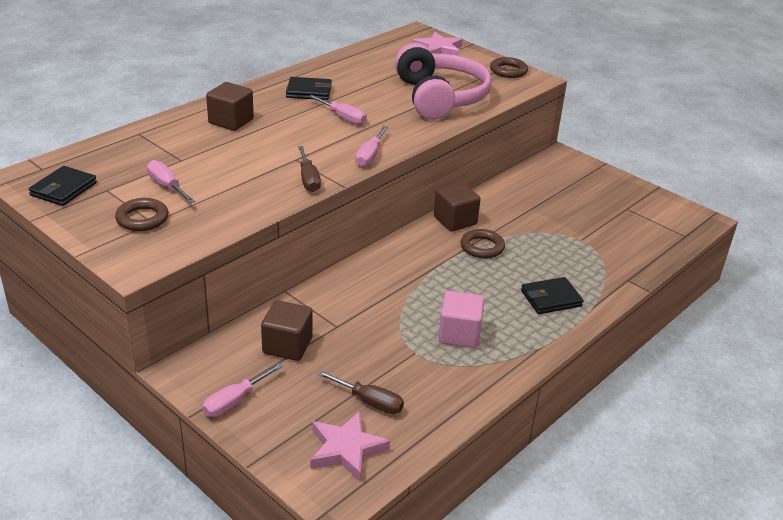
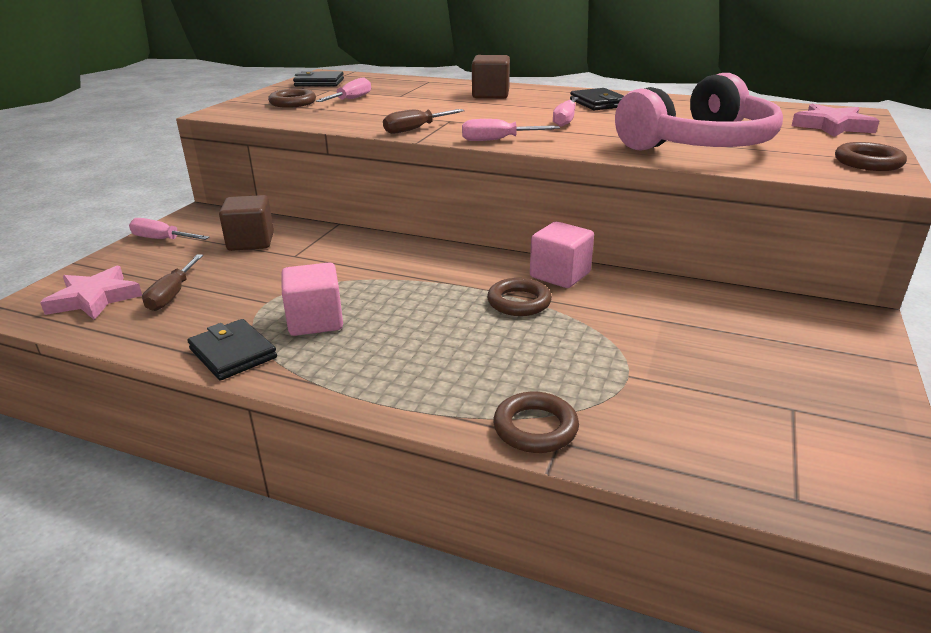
camera: 70 degrees right, 5 degrees down
(455, 221) = (560, 275): brown cube -> pink cube
(551, 298) = (441, 373): black wallet -> black wallet (233, 353)
(614, 283) = (535, 428): none -> brown ring

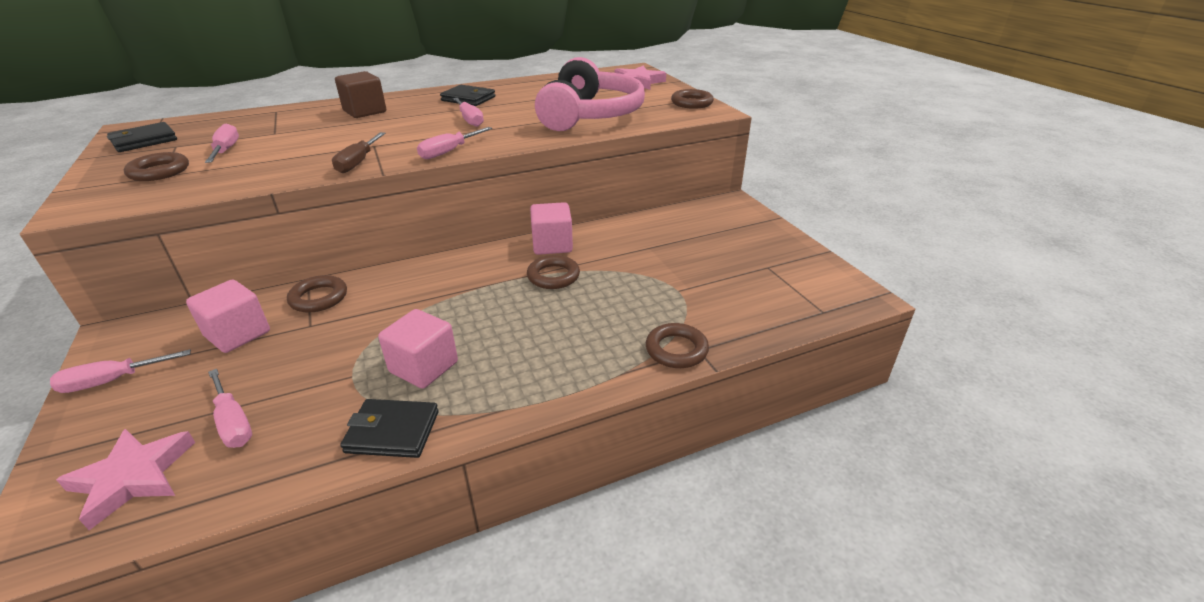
camera: 45 degrees left, 5 degrees up
(172, 295) = (233, 422): brown screwdriver -> pink screwdriver
(251, 242) = (238, 334): brown cube -> pink cube
(326, 239) = (319, 298): none -> brown ring

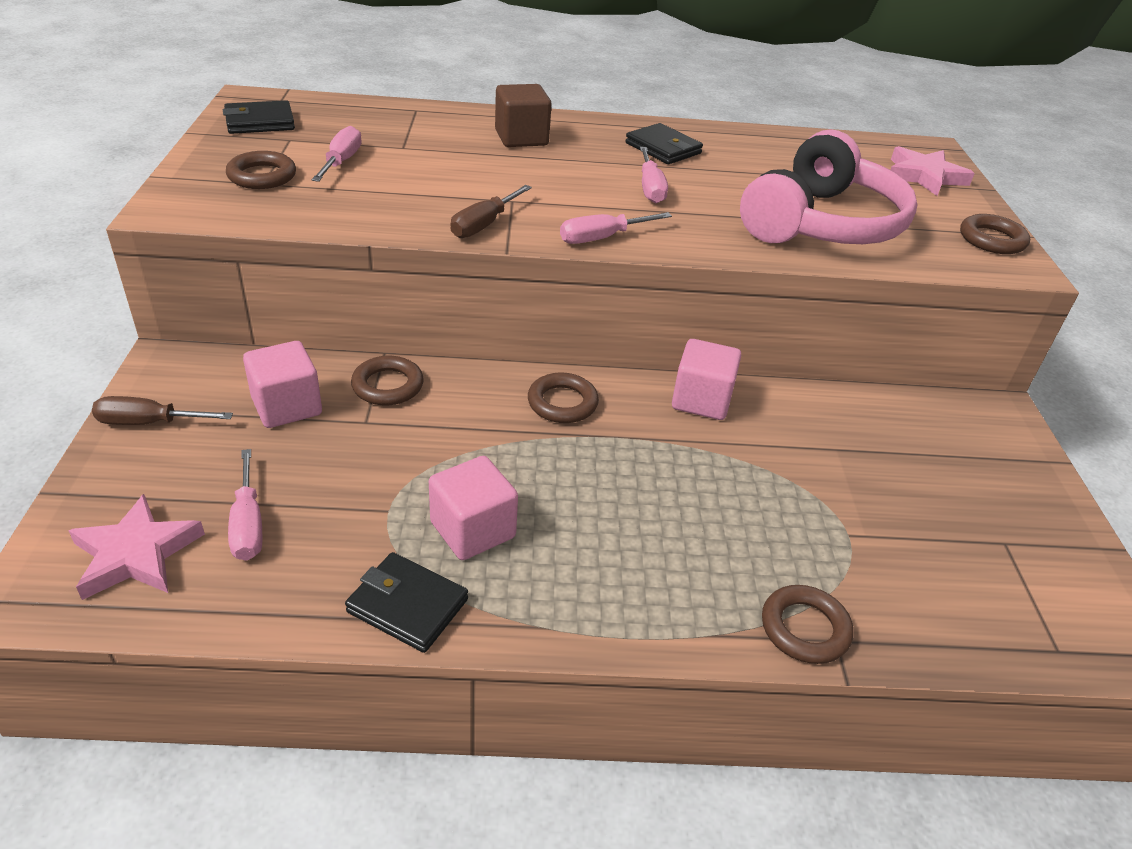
camera: 20 degrees right, 5 degrees up
(112, 381) = (149, 423): pink screwdriver -> brown screwdriver
(553, 276) = (683, 451): brown ring -> brown ring (562, 403)

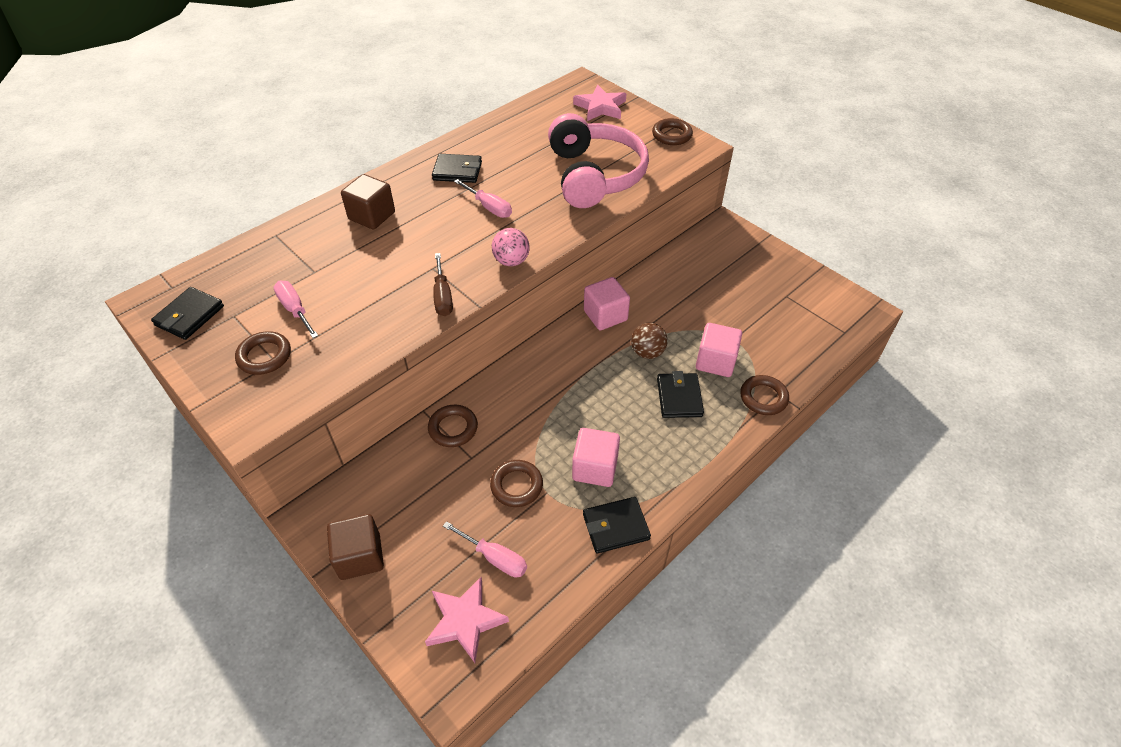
camera: 40 degrees left, 10 degrees up
(149, 423) = (360, 556): brown screwdriver -> brown cube
(287, 406) = (419, 484): pink cube -> pink cube (715, 361)
(562, 403) = (548, 368): brown ring -> brown ring (516, 486)
(602, 238) = (511, 261): pink screwdriver -> pink ball
(680, 540) = (679, 397): none -> black wallet
(704, 468) = (647, 352): none -> brown ball

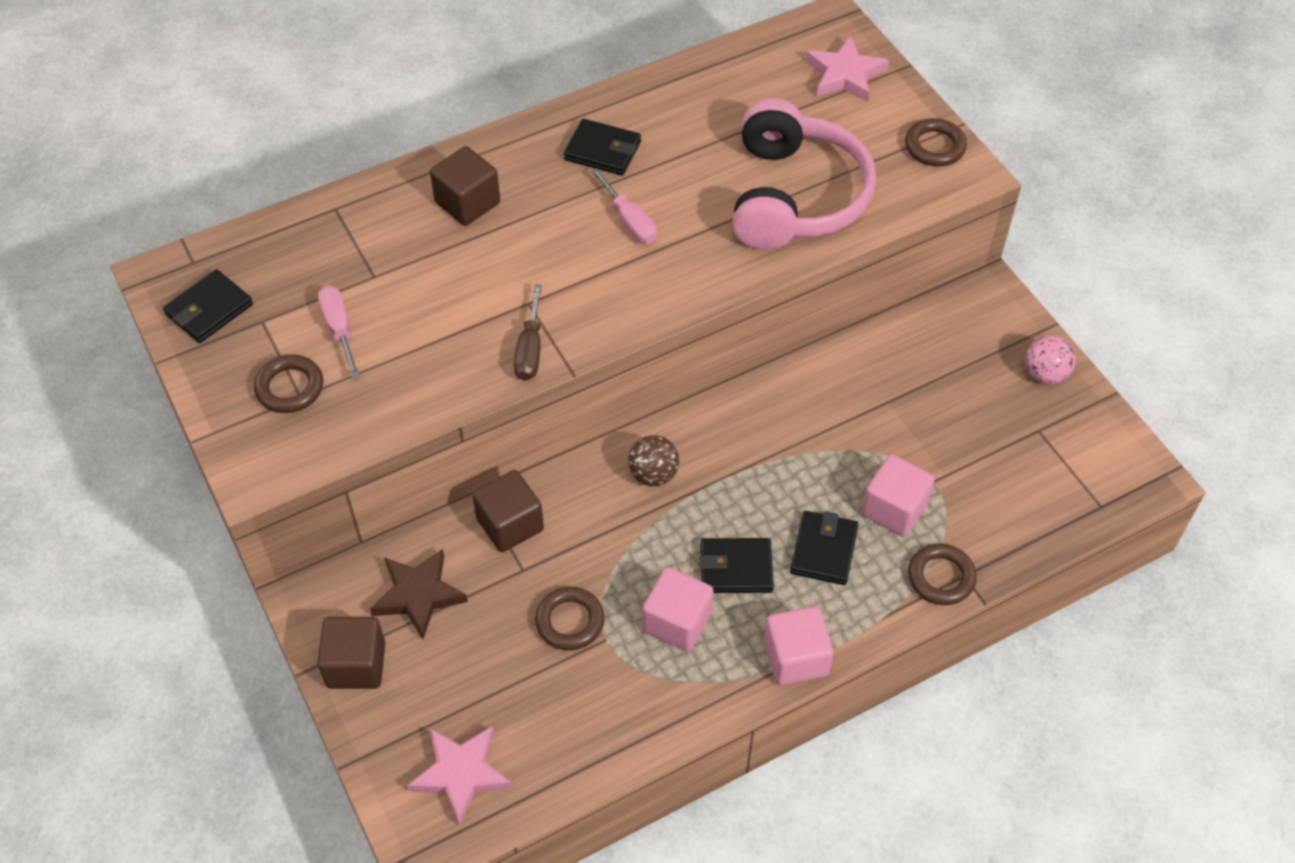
camera: 15 degrees right, 5 degrees up
(397, 493) = (418, 595): none -> brown star
(453, 428) = (510, 524): brown ring -> brown cube
(494, 557) = (516, 706): pink screwdriver -> none
(511, 261) = (635, 314): pink ball -> pink ball (1045, 374)
(605, 315) = (763, 404): pink cube -> pink cube (795, 658)
(615, 527) = (678, 705): black wallet -> black wallet (736, 568)
(647, 352) = (803, 474): brown ball -> brown ball (653, 474)

